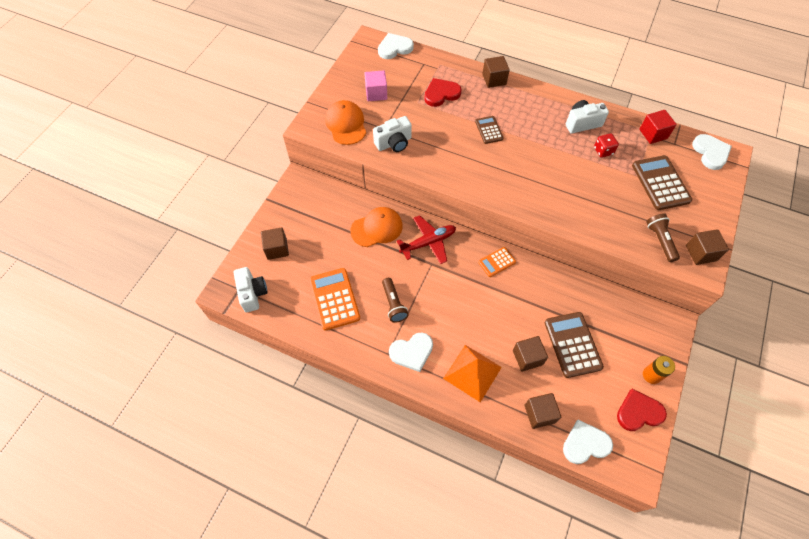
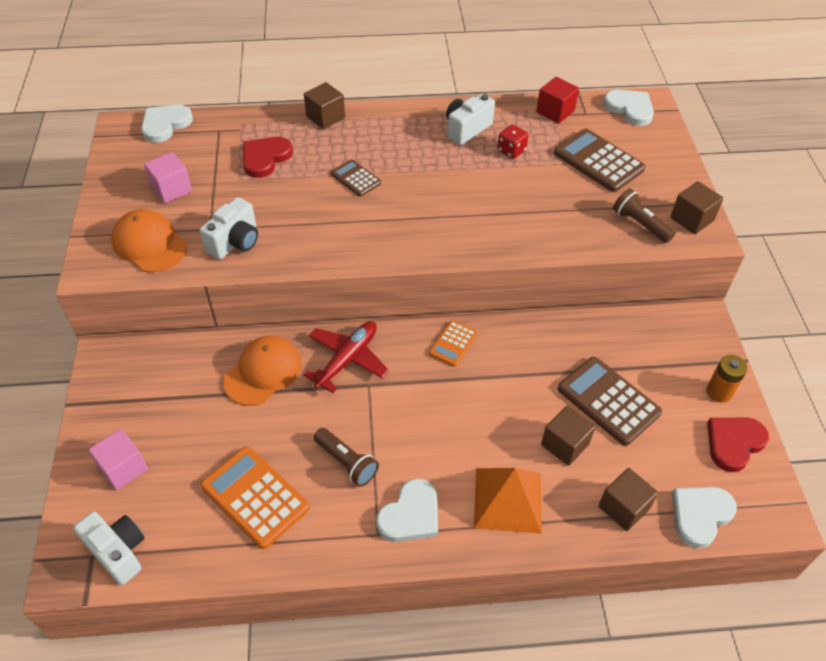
camera: 30 degrees left, 10 degrees down
(277, 249) = (123, 468): brown cube -> pink cube

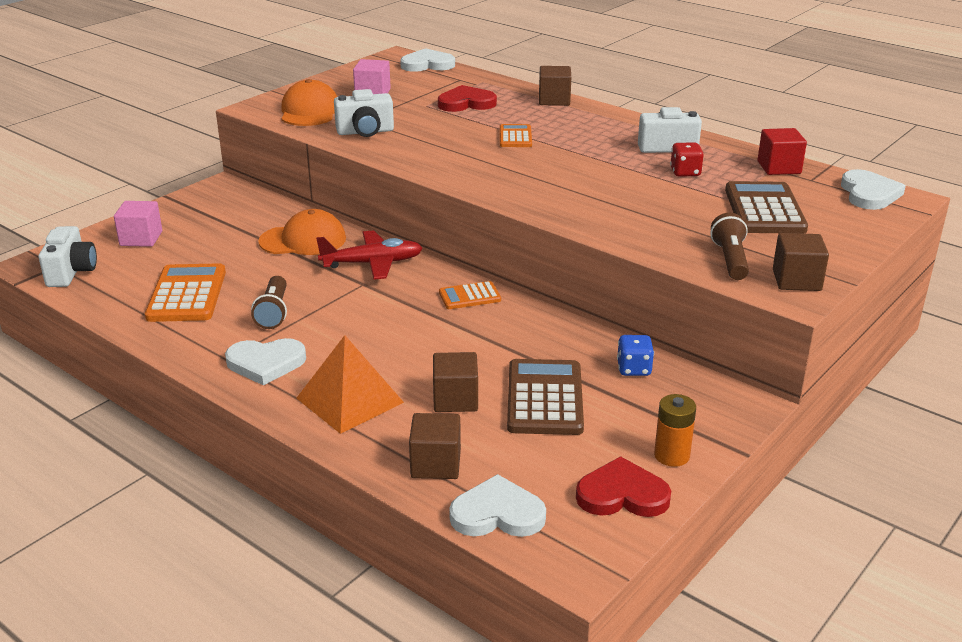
camera: 45 degrees right, 20 degrees down
(356, 178) = (515, 137): brown calculator -> orange calculator
(621, 336) = (634, 369): none -> blue dice

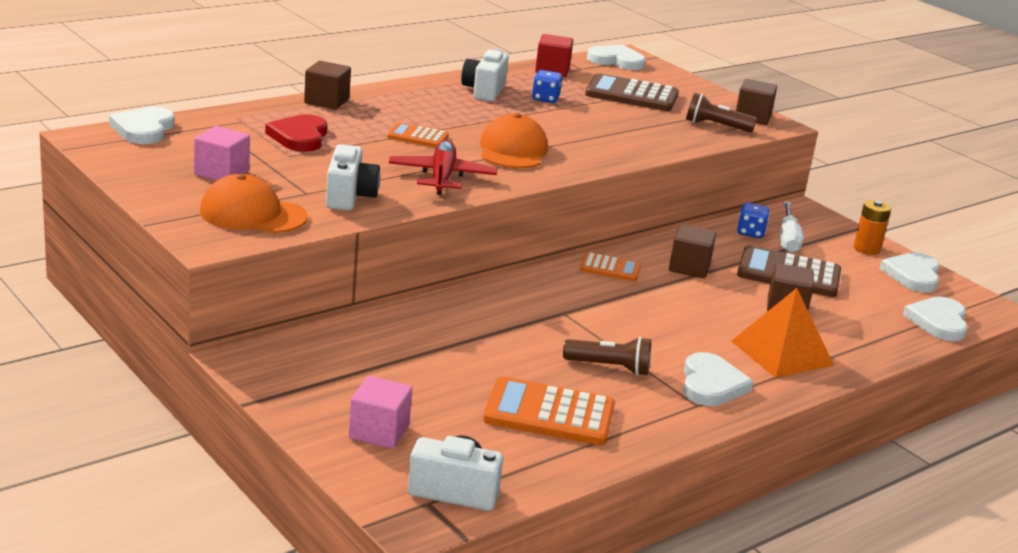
camera: 80 degrees left, 5 degrees down
(303, 240) = (444, 328): orange cap -> orange cap (513, 150)
(373, 263) = (521, 300): red plane -> red plane (442, 177)
(436, 464) = (878, 333): brown cube -> brown cube (689, 267)
(469, 296) = (610, 268): orange calculator -> orange calculator turned 75 degrees counterclockwise
(622, 494) = (913, 275): red heart -> white heart
(641, 395) = (788, 239): none -> white screwdriver
(685, 172) = (545, 99): red dice -> blue dice

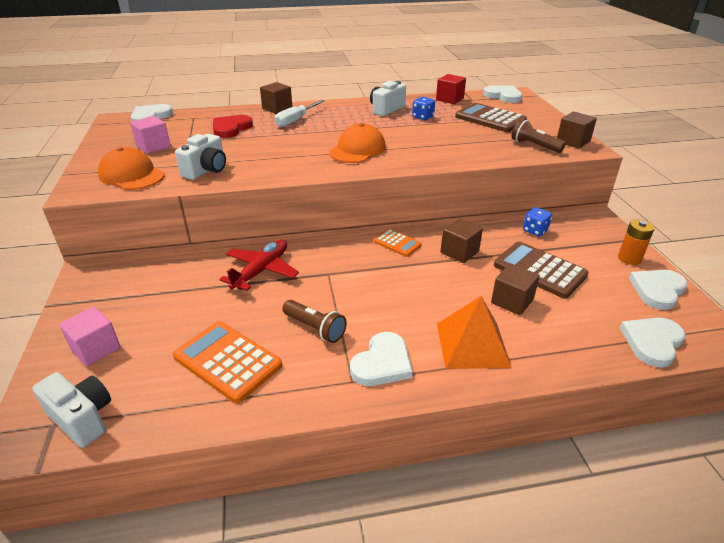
camera: 30 degrees right, 10 degrees up
(418, 137) = (304, 135): orange calculator -> none
(442, 177) = (285, 163): red plane -> red plane (261, 270)
(788, 239) = (563, 240): white screwdriver -> white screwdriver (295, 120)

